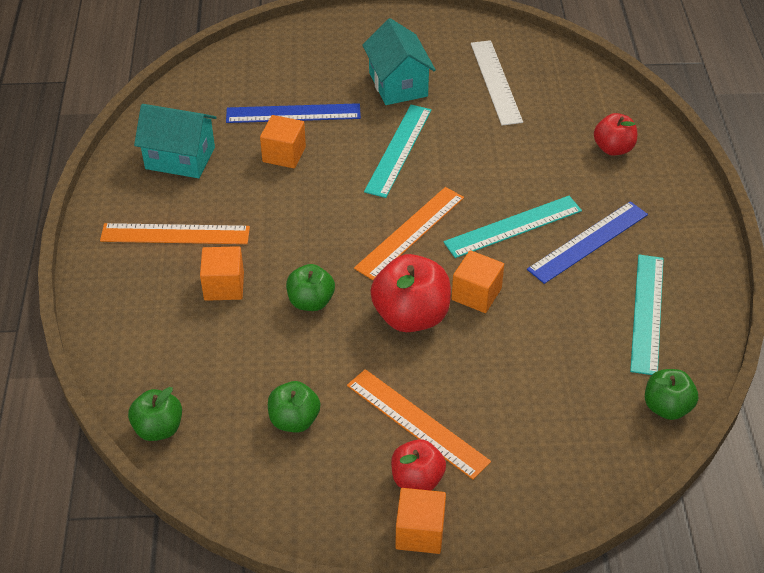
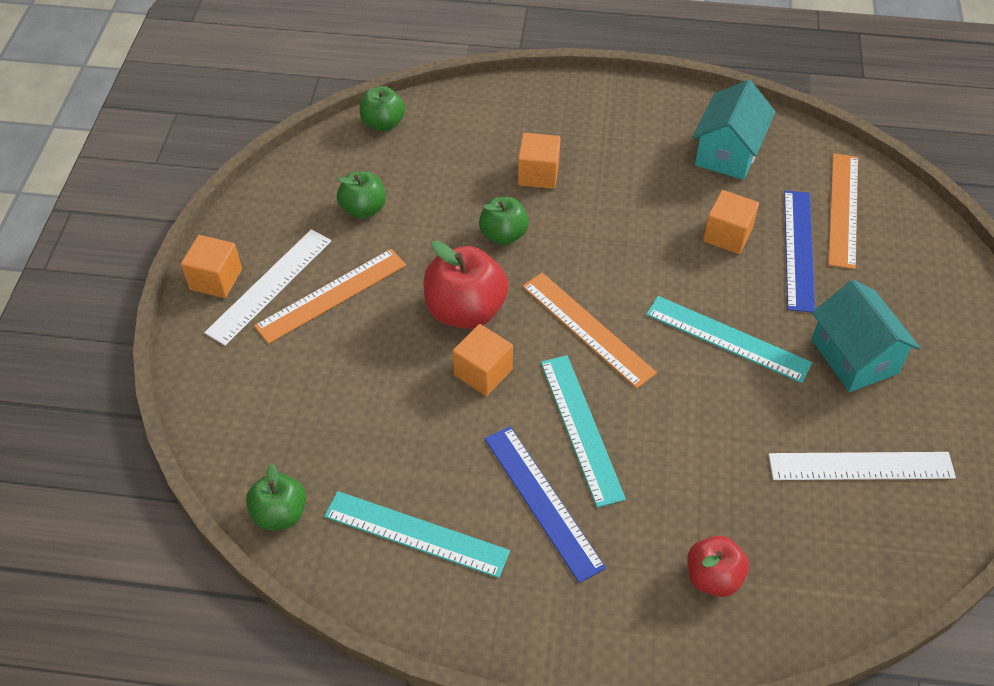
camera: 100 degrees right, 5 degrees up
(175, 234) = (615, 144): orange ruler -> orange ruler (843, 209)
(398, 84) = (854, 356): turquoise house -> turquoise house turned 75 degrees clockwise
(417, 479) = (270, 286): red apple -> white ruler

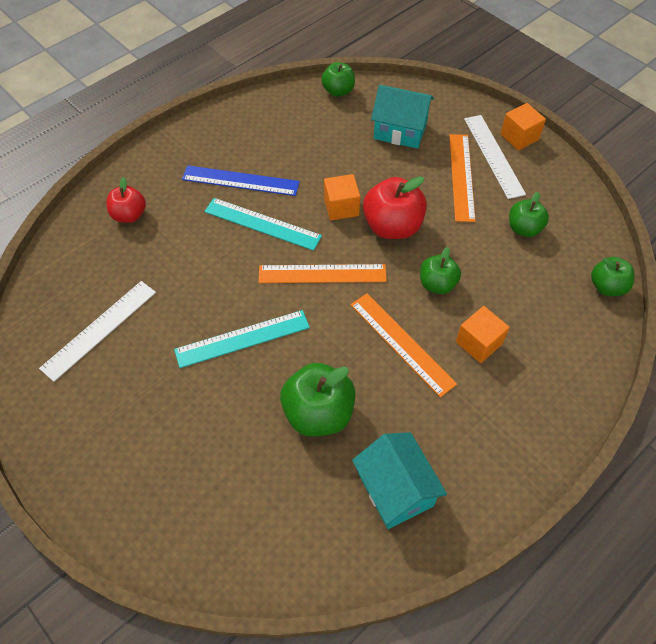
camera: 130 degrees right, 5 degrees up
(416, 534) = (276, 128): turquoise ruler -> none
(727, 235) = (318, 413): orange cube -> green apple
(798, 249) = (263, 448): blue ruler -> none
(843, 209) = (266, 519): orange ruler -> orange ruler (401, 343)
(854, 356) = (158, 396): turquoise house -> turquoise house (400, 131)

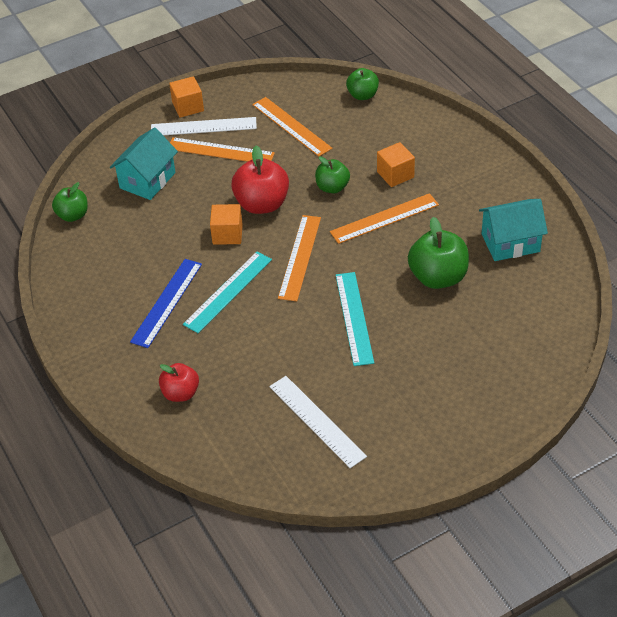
camera: 75 degrees left, 10 degrees down
(524, 228) = (291, 126): green apple -> orange ruler

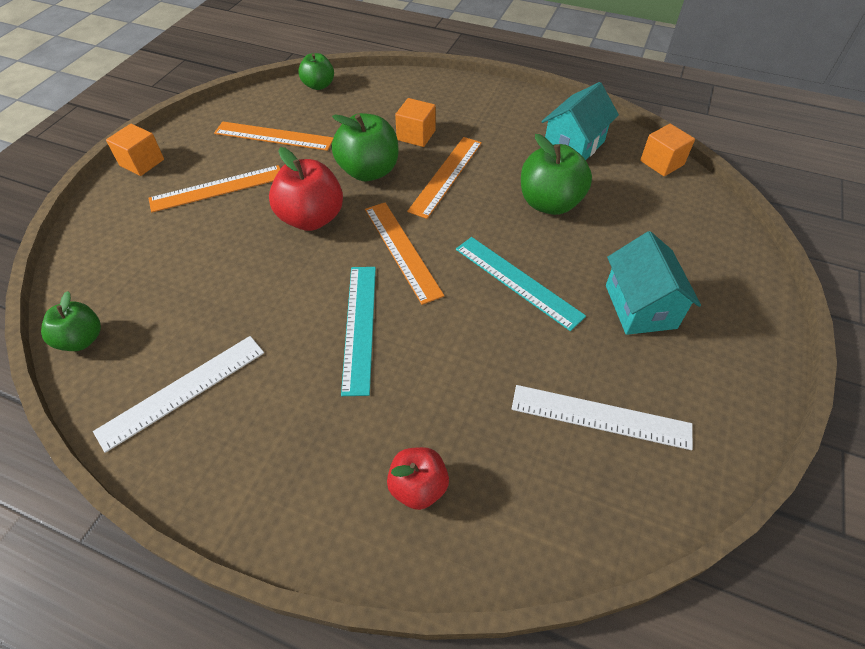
camera: 40 degrees left, 5 degrees up
(147, 180) = (154, 254): turquoise house -> turquoise house (640, 306)
(167, 302) = (297, 380): blue ruler -> none
(203, 127) = (177, 174): white ruler -> white ruler (183, 391)
(227, 234) = (301, 266): orange cube -> orange cube (661, 163)
(332, 187) = (368, 171): green apple -> green apple, size x1.62

